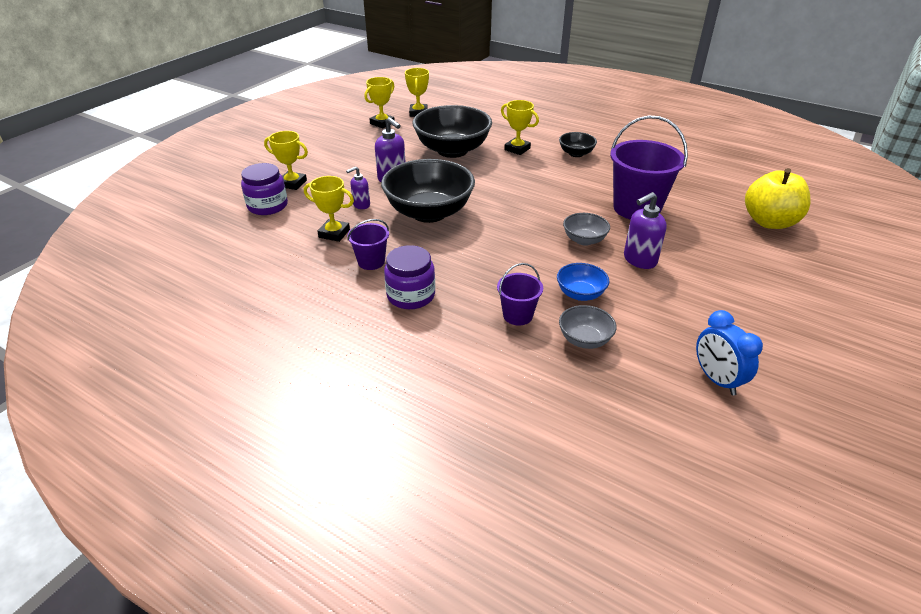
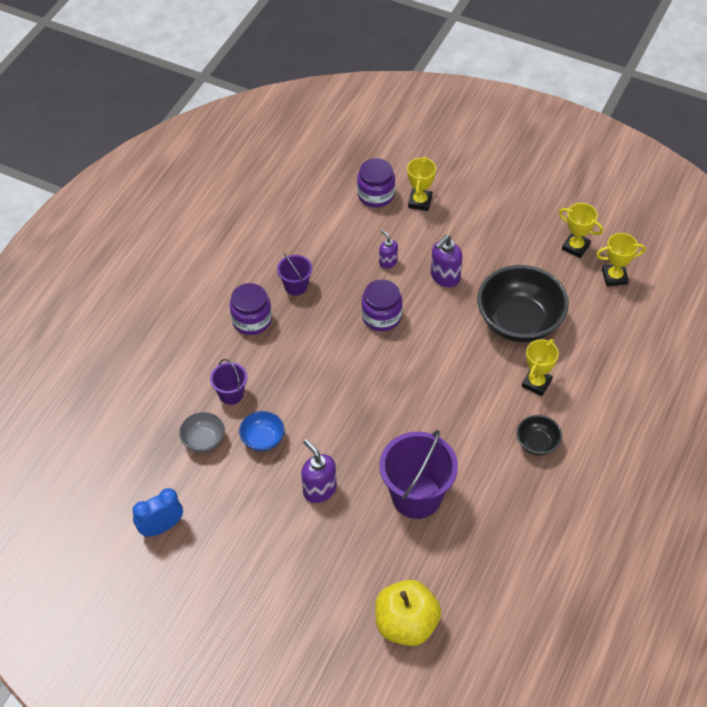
camera: 85 degrees right, 15 degrees up
(334, 233) = (336, 252): yellow trophy -> none
(429, 212) = (381, 316): black bowl -> purple jar
(584, 240) = (348, 445): grey bowl -> none

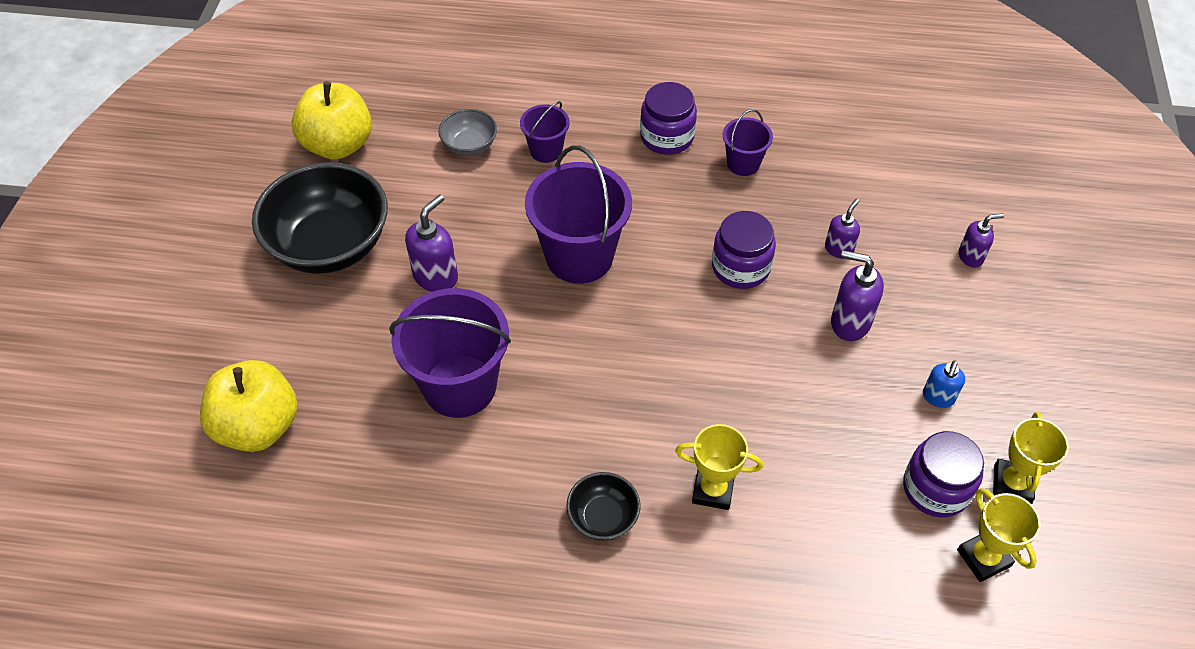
camera: 70 degrees right, 0 degrees up
(161, 527) = (338, 145): blue clock -> yellow apple
(263, 439) = (491, 199): blue bowl -> none
(336, 401) = (579, 256): none -> purple bucket
(376, 195) = (950, 203): purple jar -> purple jar (935, 488)
(420, 202) = (971, 256): yellow trophy -> purple soap dispenser
(511, 256) = (938, 397): none -> blue soap dispenser
(519, 321) = (818, 439): black bowl -> black bowl (330, 245)

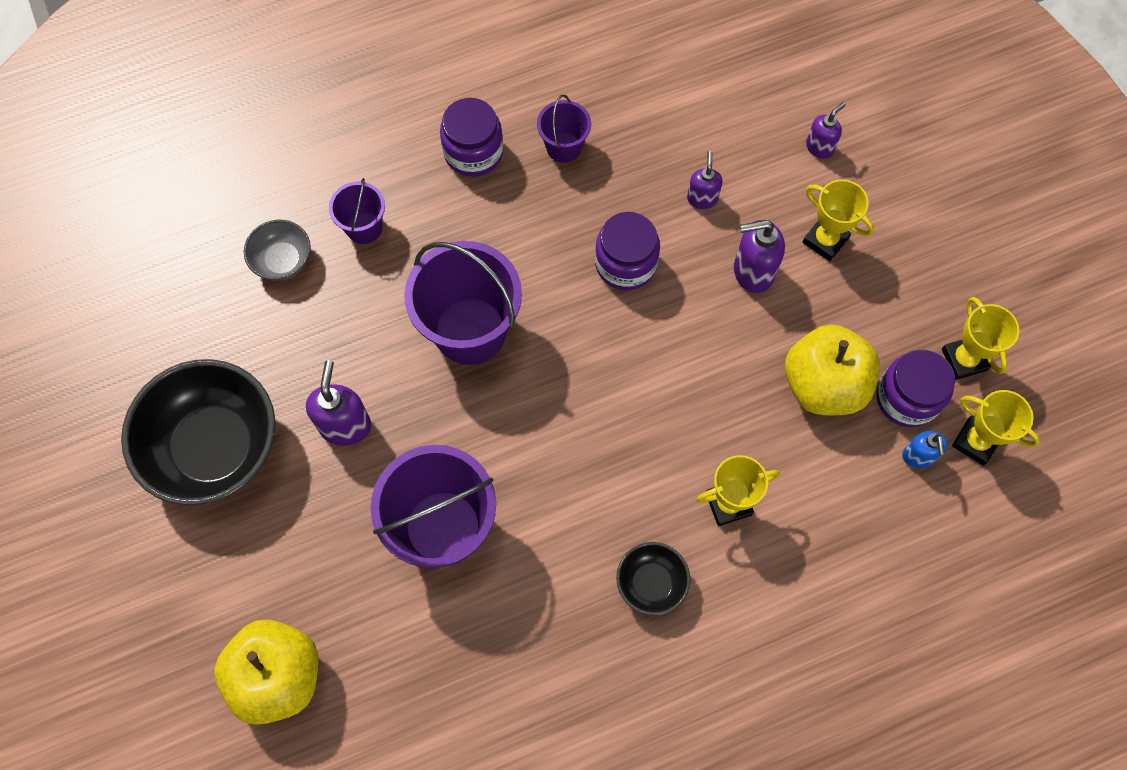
camera: 30 degrees left, 15 degrees up
(338, 145) = (143, 328): yellow apple -> yellow apple (823, 385)
(932, 328) = (825, 240): none -> yellow trophy
(938, 397) = (864, 308): blue soap dispenser -> blue soap dispenser (918, 456)

